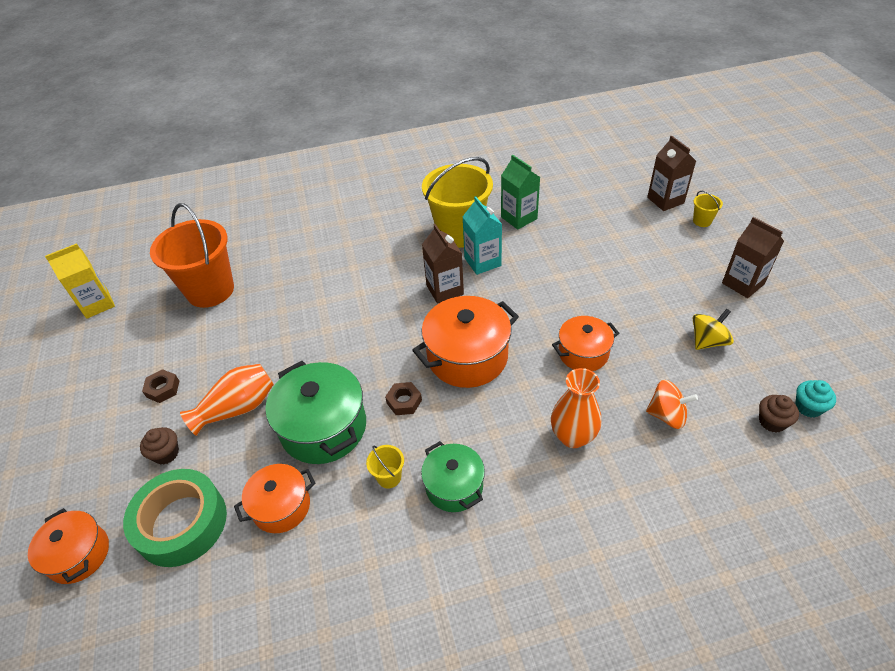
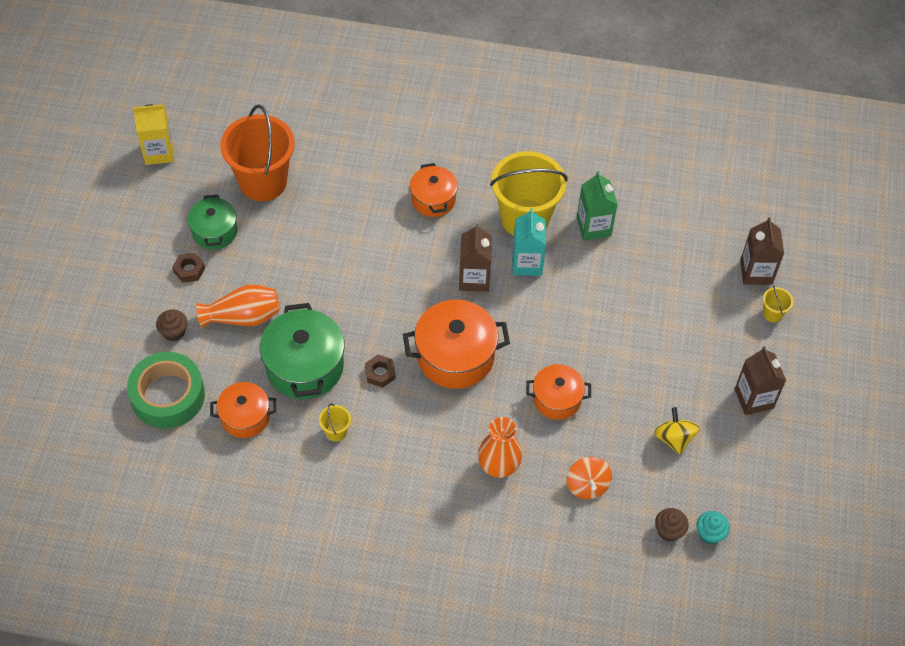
camera: 20 degrees right, 10 degrees up
(79, 554) = (88, 386): orange pot -> orange pot (433, 199)
(454, 486) = (381, 462): green pot -> green pot (214, 231)
(667, 415) = (587, 485): orange spinning top -> orange spinning top turned 45 degrees clockwise
(708, 341) = (674, 438): yellow spinning top -> yellow spinning top turned 90 degrees counterclockwise

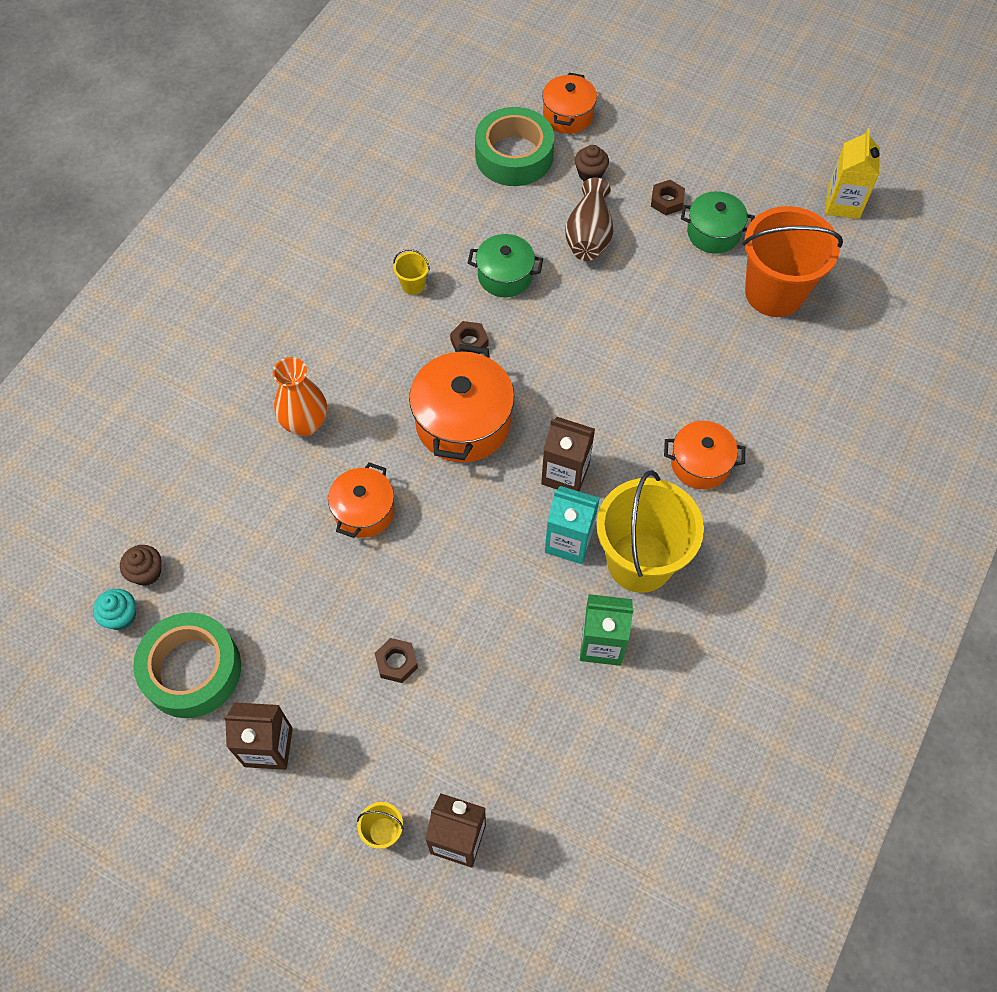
camera: 110 degrees right, 5 degrees up
(243, 317) = (589, 235): orange vase -> brown vase
(245, 417) = (463, 212): orange pot -> orange pot (568, 115)
(304, 366) = (505, 276): green pot -> green pot, size x0.61
(587, 485) = (242, 506): orange spinning top -> none
(661, 341) = (396, 662): none -> brown nut
(674, 438) = (257, 624): yellow spinning top -> none
(726, 468) = (192, 670): none -> green tape

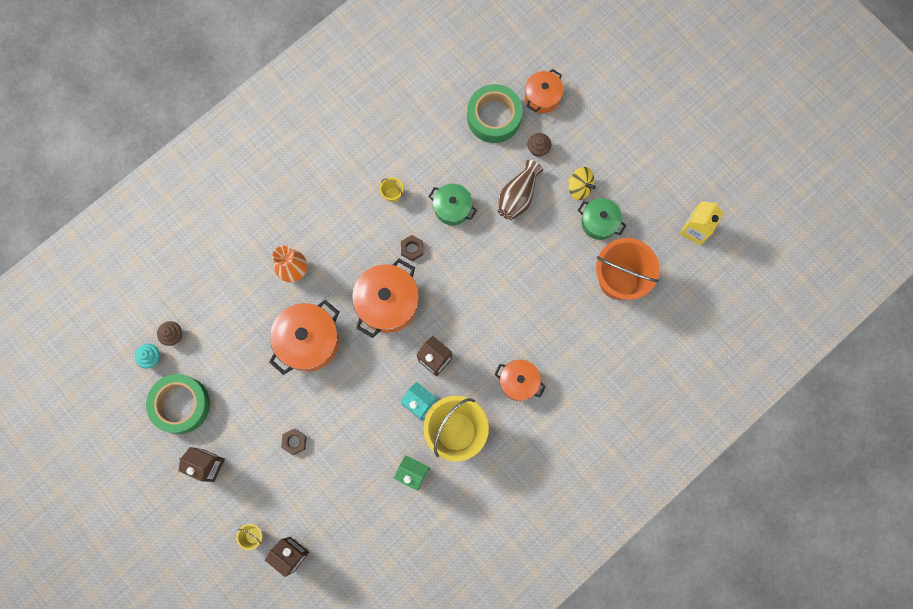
camera: 20 degrees right, 15 degrees up
(364, 511) = (308, 341): orange pot -> orange pot, size x1.63
(667, 201) = (579, 187): brown nut -> yellow spinning top

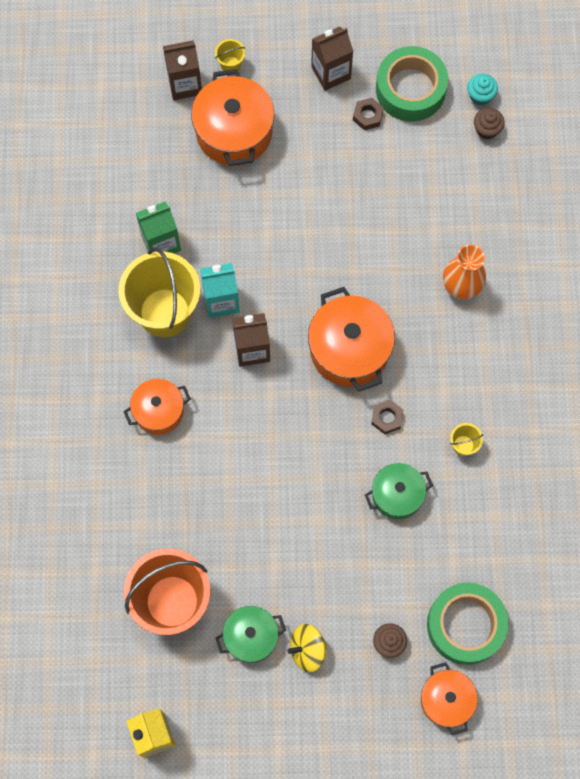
camera: 130 degrees right, 5 degrees down
(294, 442) = (286, 161): brown nut -> brown nut (367, 116)
(308, 341) = (375, 246): orange pot -> orange pot (234, 132)
(518, 196) = (353, 574): brown vase -> none

